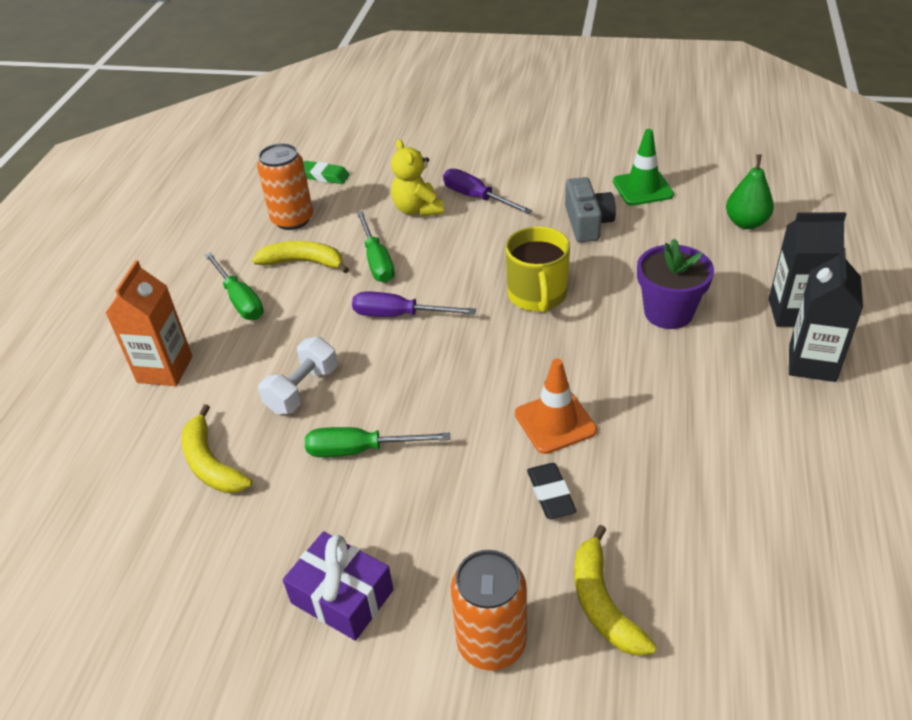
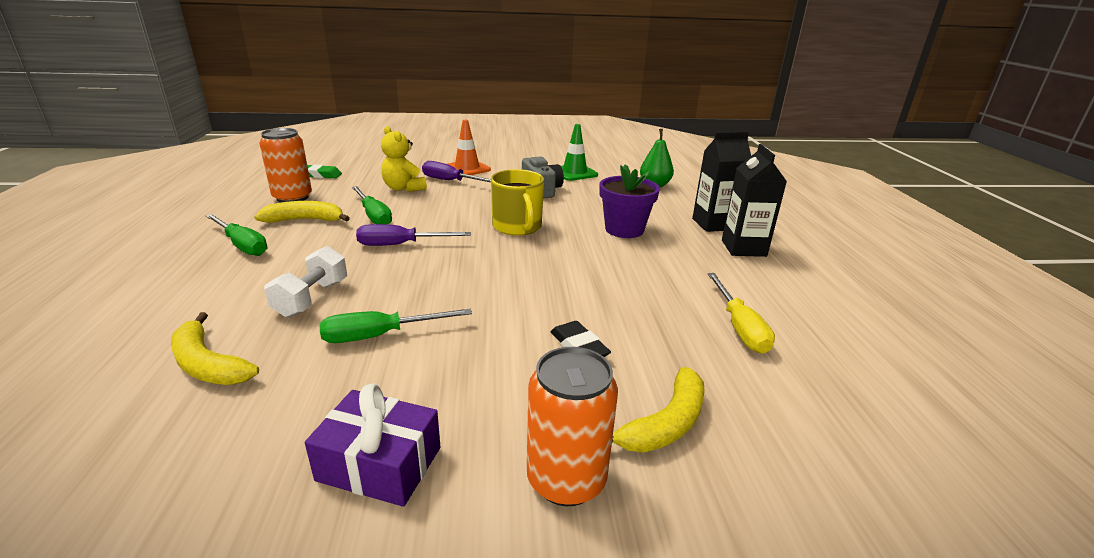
camera: 20 degrees left, 15 degrees down
(165, 369) = (156, 297): orange carton -> none
(555, 422) = (562, 298): orange traffic cone -> orange traffic cone (467, 169)
(602, 603) = (665, 424): yellow banana -> yellow banana turned 105 degrees counterclockwise
(739, 493) = (739, 327): none -> yellow screwdriver

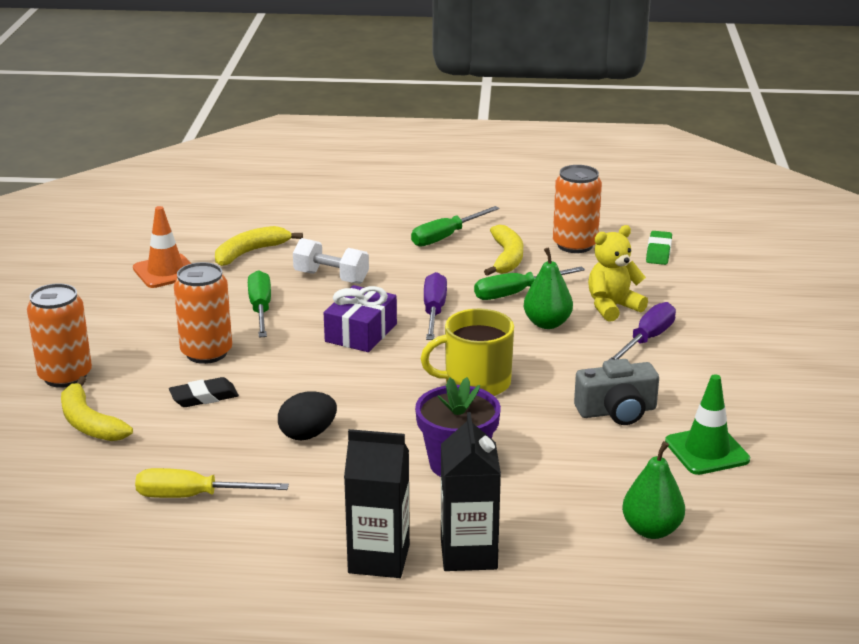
camera: 100 degrees right, 0 degrees up
(379, 464) = (118, 316): purple gift -> purple gift (361, 333)
(426, 206) = (547, 323): none -> green pear
(467, 169) = (708, 353): orange traffic cone -> orange traffic cone (165, 271)
(485, 359) = (206, 353): none -> orange can
(617, 284) = (308, 434): none -> black egg

